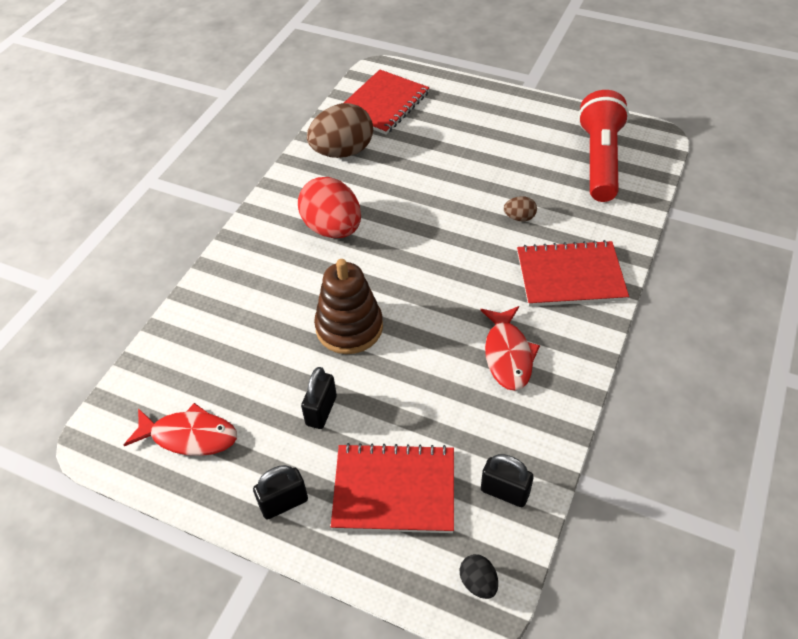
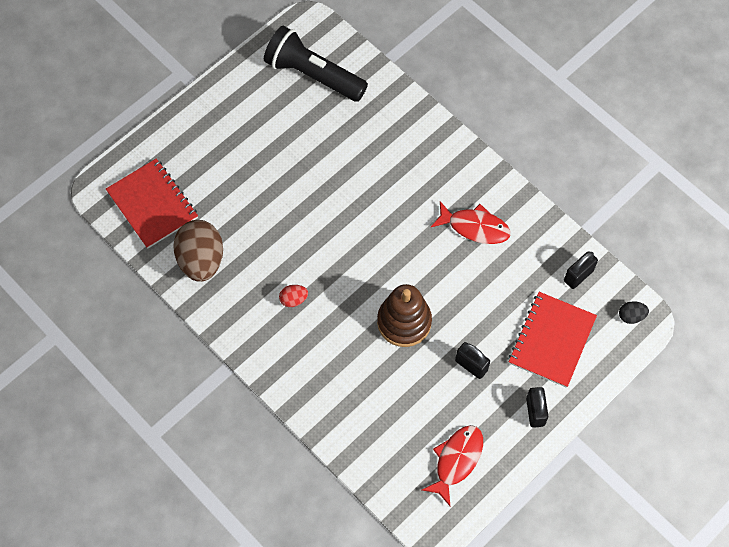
camera: 70 degrees left, 15 degrees up
(332, 229) = (293, 299): red egg -> red egg, size x0.45
(519, 217) = (348, 160): brown egg -> none
(570, 276) = (422, 154): red notebook -> none
(599, 160) = (313, 75): red flashlight -> black flashlight

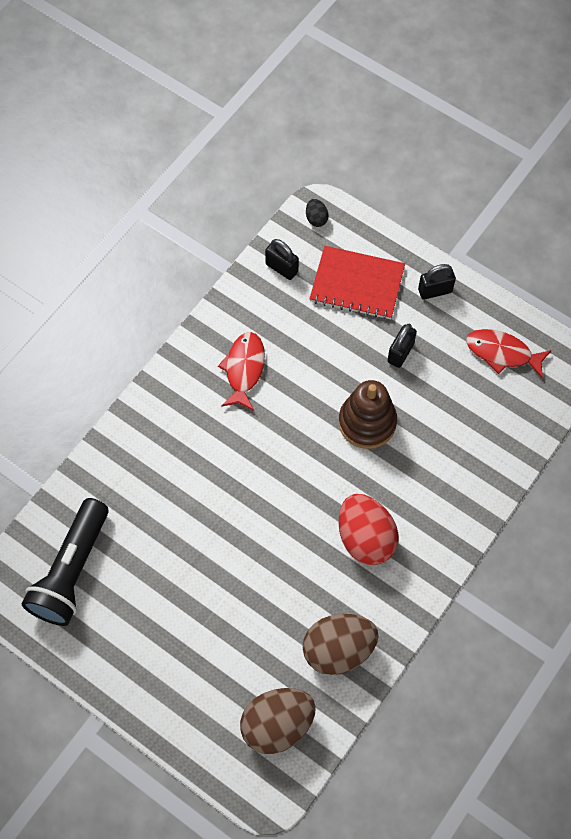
camera: 100 degrees left, 0 degrees up
(152, 204) = (277, 725): red notebook -> brown egg
(293, 299) = (365, 538): red egg -> red egg, size x2.24

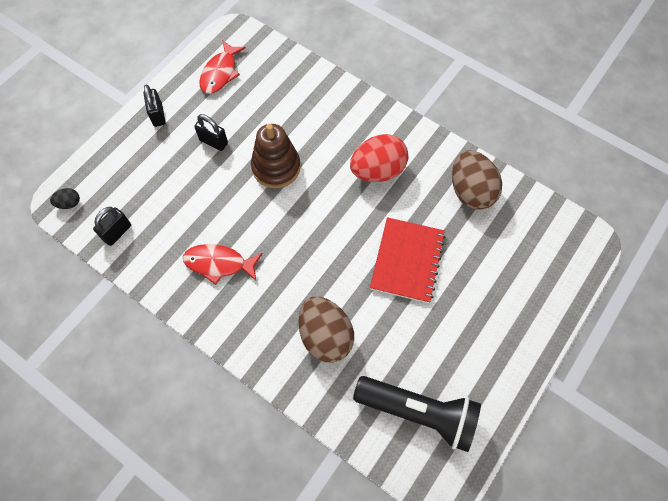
camera: 90 degrees left, 0 degrees up
(277, 725) = (536, 235): brown egg -> brown egg (325, 336)
(357, 284) = (143, 172): red notebook -> red notebook (407, 260)

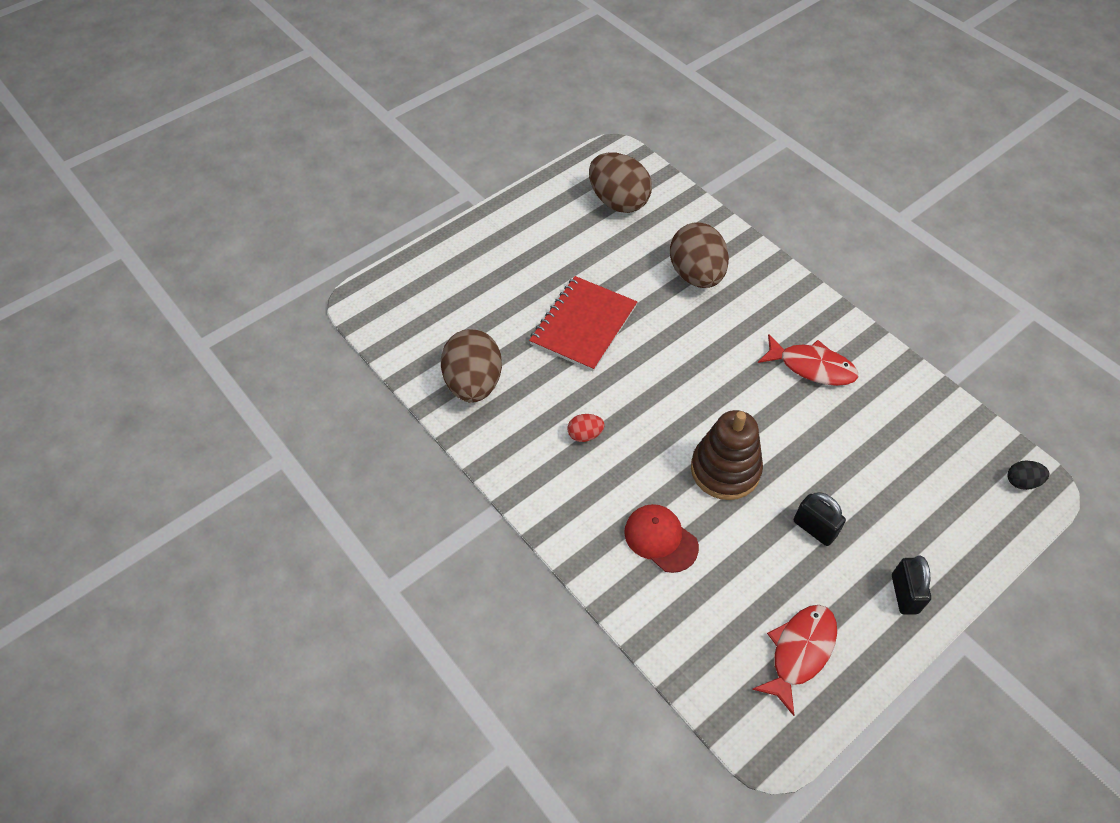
camera: 165 degrees left, 10 degrees down
(117, 232) = (947, 429): black padlock -> none
(310, 115) = (660, 539): none -> red cap
(377, 171) = (585, 435): red egg -> red egg, size x0.45
(418, 412) = (618, 201): black flashlight -> brown egg

